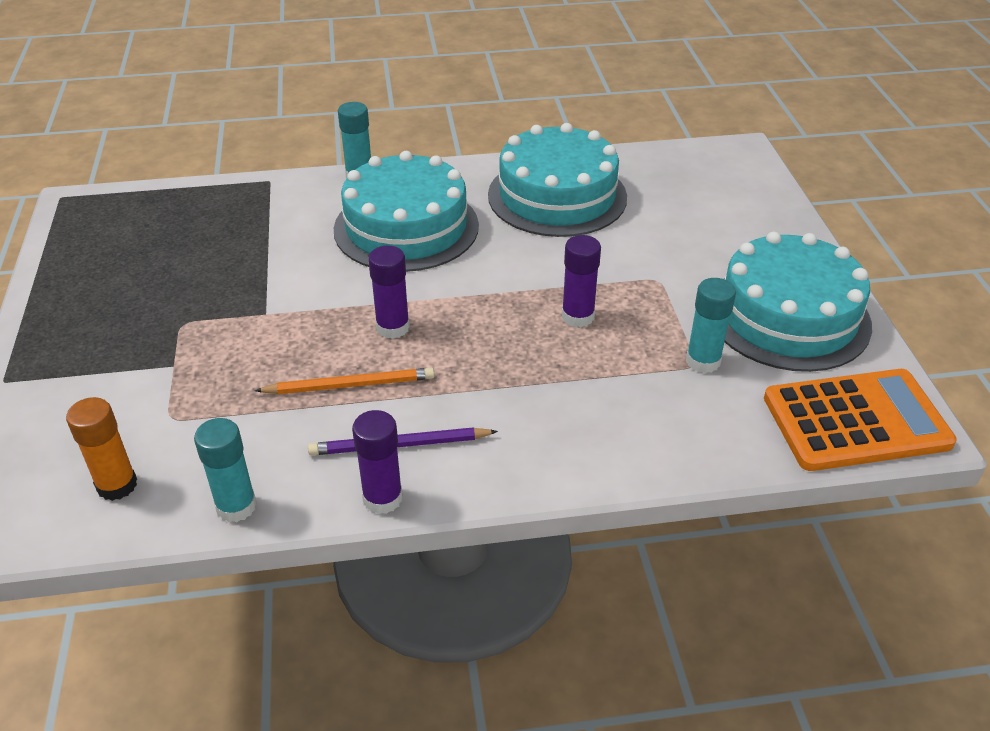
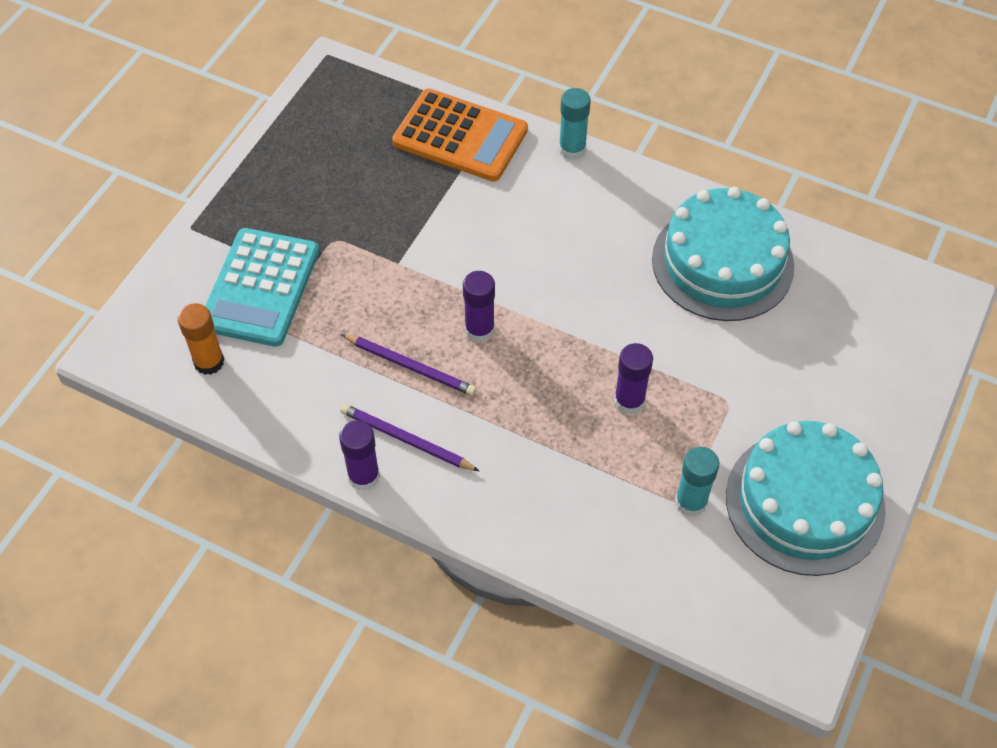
camera: 35 degrees right, 15 degrees up
(129, 395) = (260, 288): none -> turquoise calculator
(236, 506) = (269, 424): turquoise glue stick -> none
(349, 385) = (410, 366): orange pencil -> purple pencil
(406, 227) = (567, 230): turquoise cake -> none
(856, 421) = (760, 629): orange calculator -> orange calculator (460, 136)

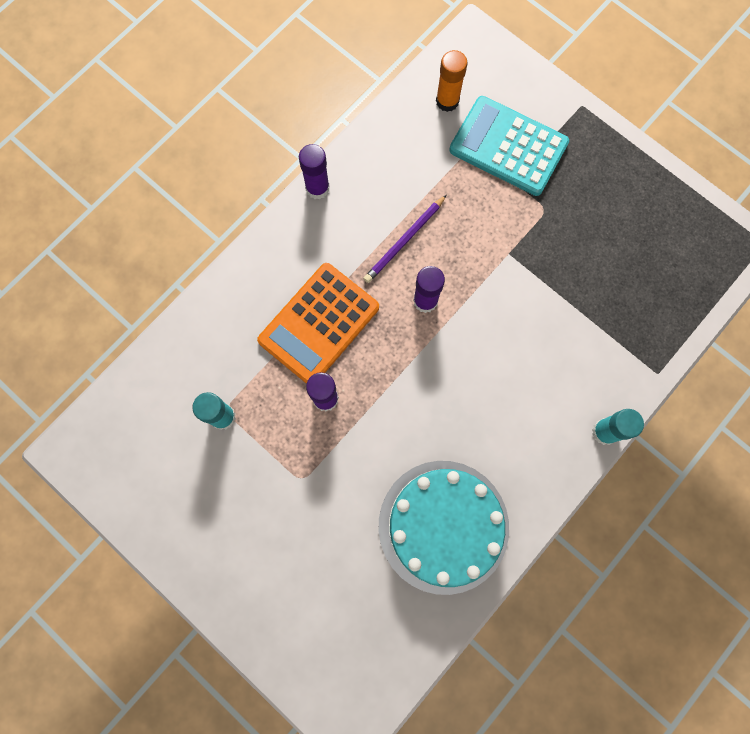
camera: 105 degrees right, 20 degrees up
(406, 440) = (339, 224): purple pencil -> none
(460, 136) = (640, 336): orange calculator -> orange calculator (319, 324)
(804, 502) = (194, 506): turquoise cake -> none

